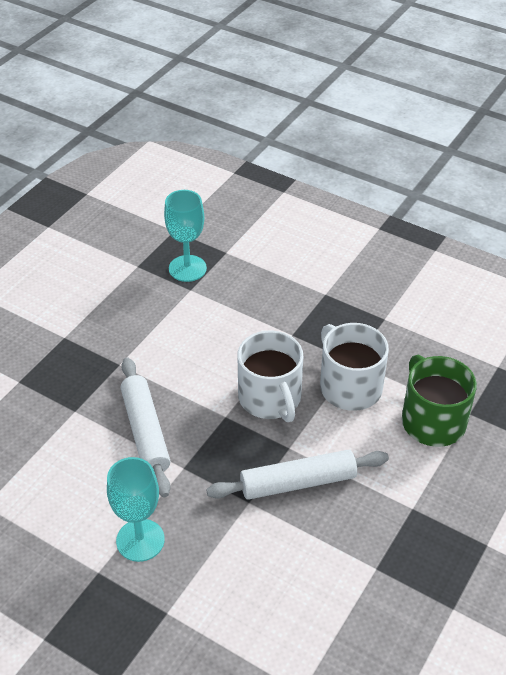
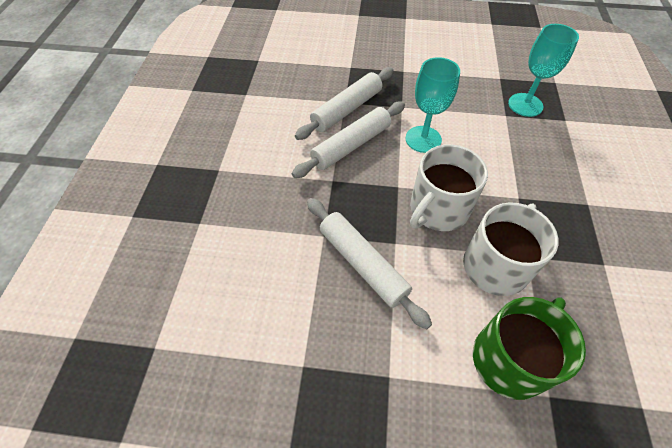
camera: 65 degrees right, 10 degrees up
(88, 414) = (347, 109): none -> white rolling pin
(140, 540) = (255, 182): turquoise goblet -> turquoise goblet (423, 139)

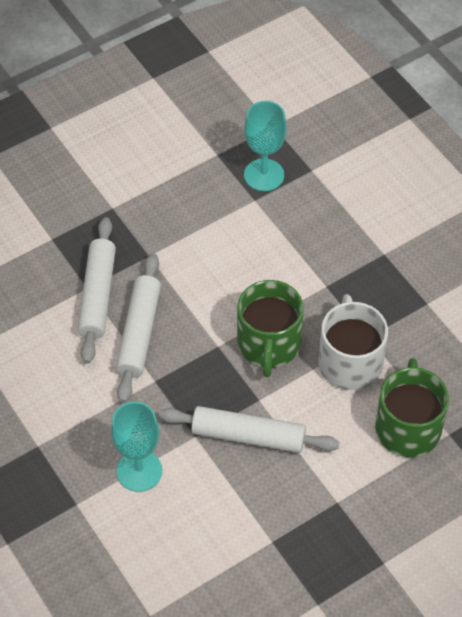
camera: 40 degrees left, 0 degrees up
(423, 139) = (200, 280): turquoise goblet -> turquoise goblet (139, 471)
(438, 209) = (268, 344): white mug -> green mug

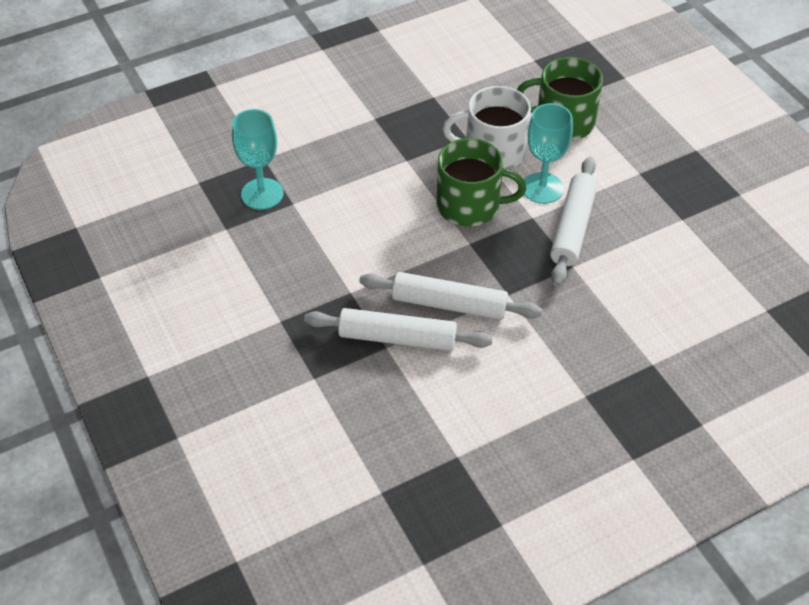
camera: 85 degrees left, 5 degrees down
(139, 471) = (613, 311): turquoise goblet -> turquoise goblet (542, 188)

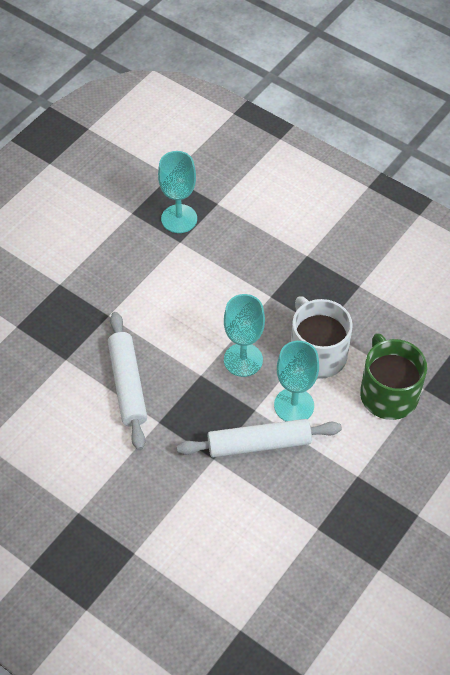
camera: 65 degrees right, 5 degrees up
(397, 338) = (77, 363): white rolling pin -> none
(470, 205) = (243, 360): green mug -> turquoise goblet

